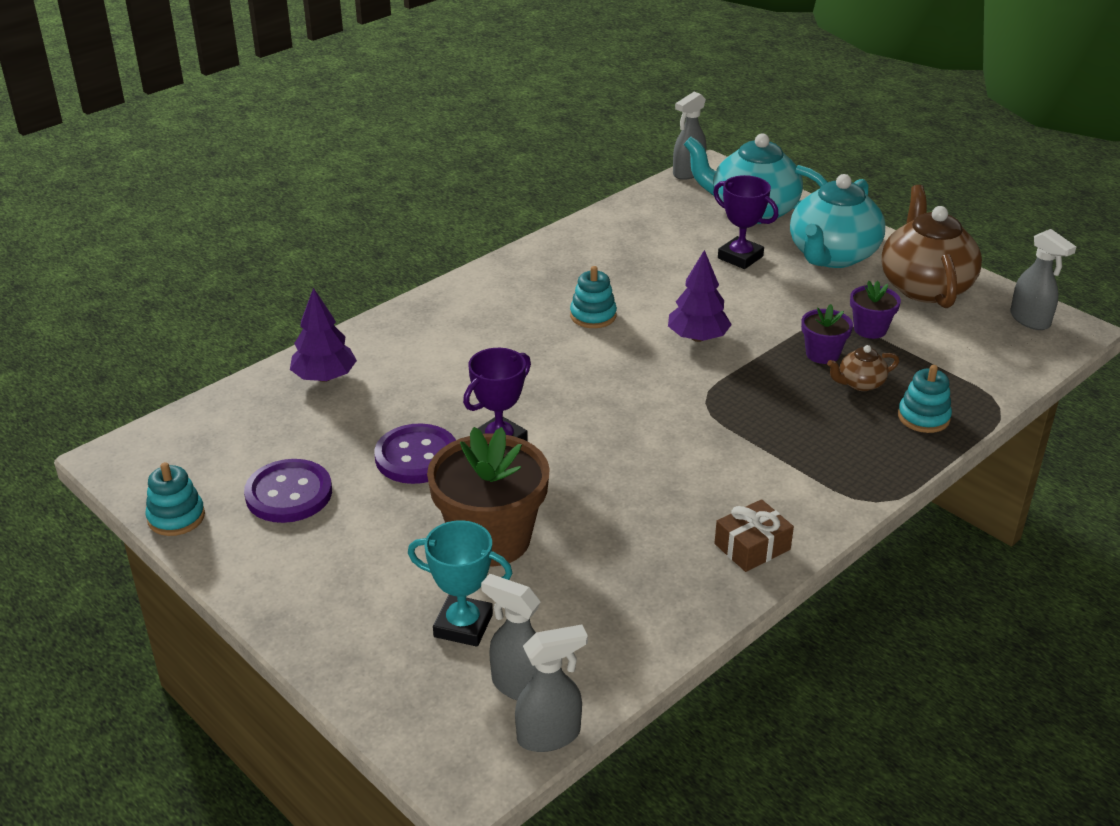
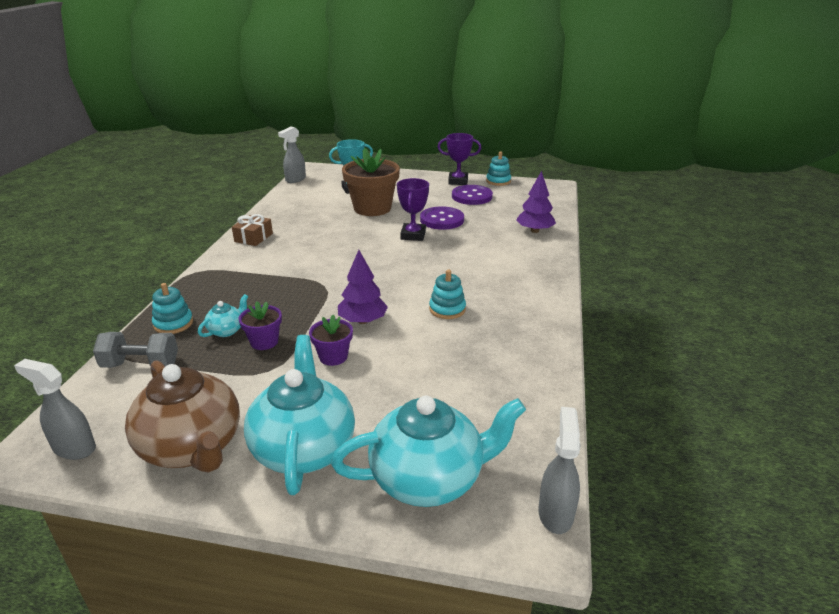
camera: 145 degrees right, 5 degrees down
(519, 686) = (317, 184): grey spray bottle -> none
(740, 257) = (390, 406): purple trophy -> purple trophy (458, 181)
(860, 383) = (226, 330): brown teapot -> turquoise teapot
(870, 329) = (233, 377): purple flower pot -> purple flower pot (333, 357)
(967, 376) = (141, 365): none -> grey dumbbell

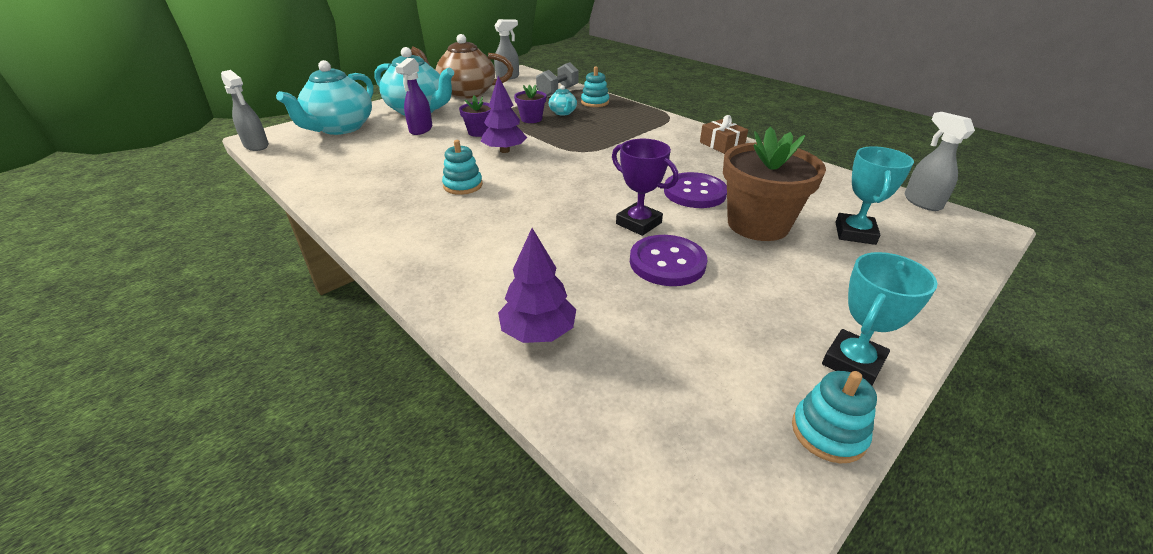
camera: 125 degrees right, 5 degrees up
(365, 402) = (420, 130): none -> purple spray bottle
(458, 181) = (852, 362): purple trophy -> turquoise trophy
(472, 196) = (747, 338): purple button -> purple button (694, 192)

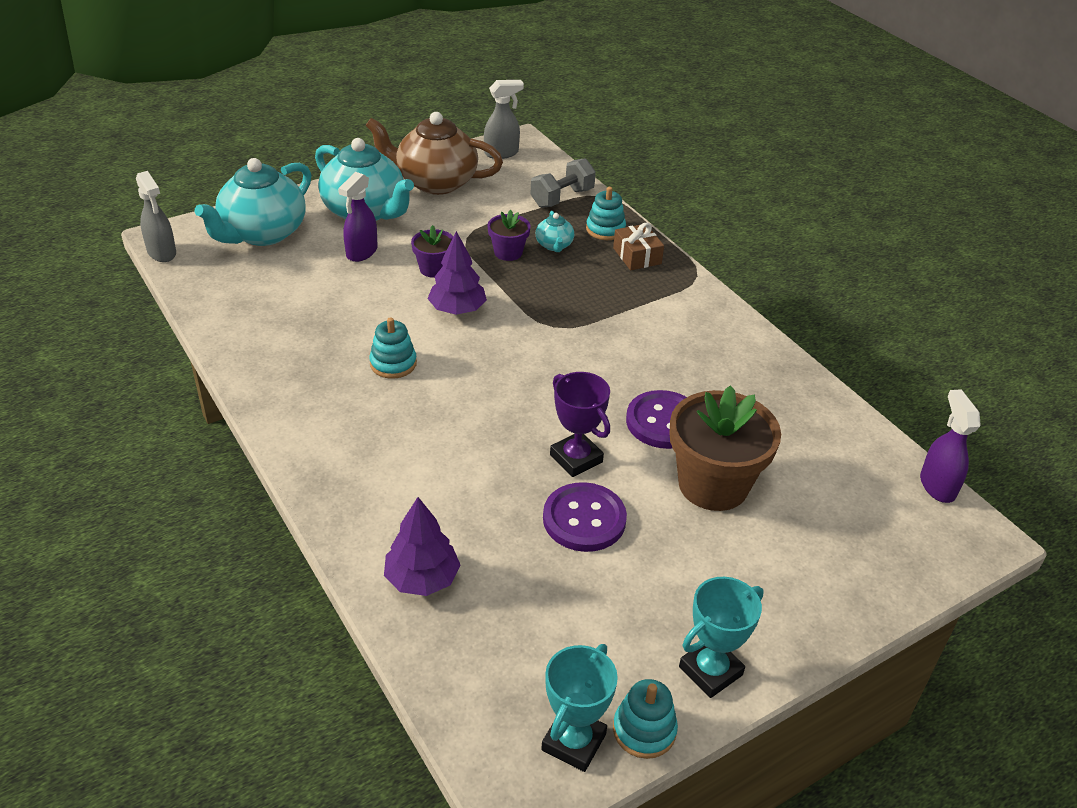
camera: 10 degrees right, 5 degrees up
(721, 145) = (740, 343): brown gift -> brown gift (637, 256)
(854, 233) = (819, 517): turquoise trophy -> turquoise trophy (573, 742)
(922, 202) = (937, 486): grey spray bottle -> purple spray bottle

